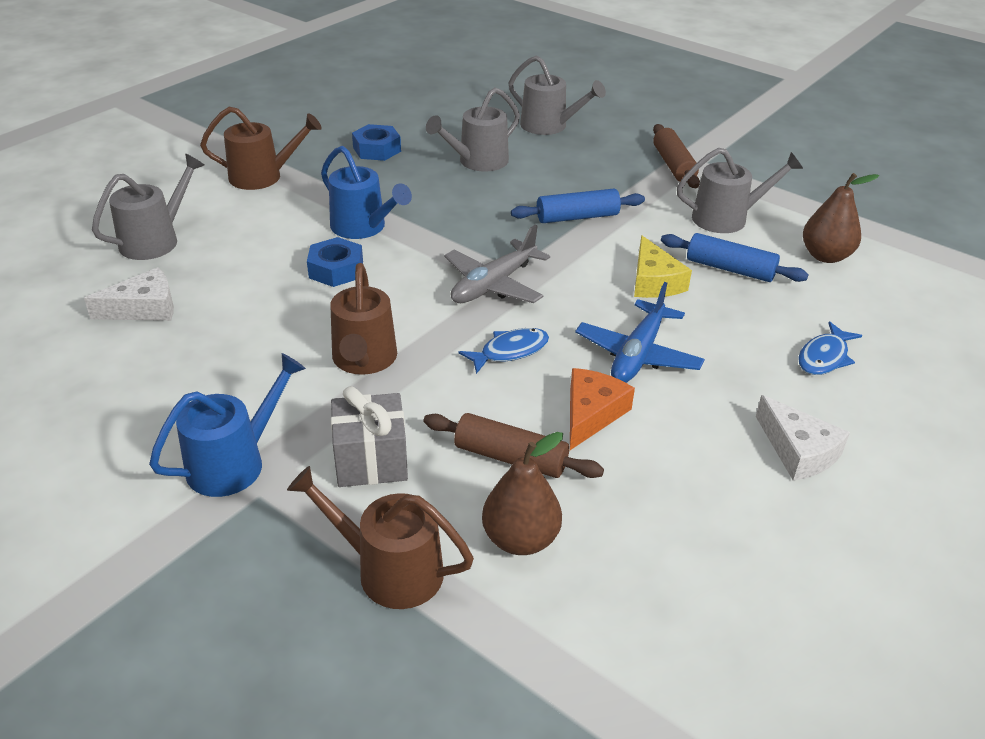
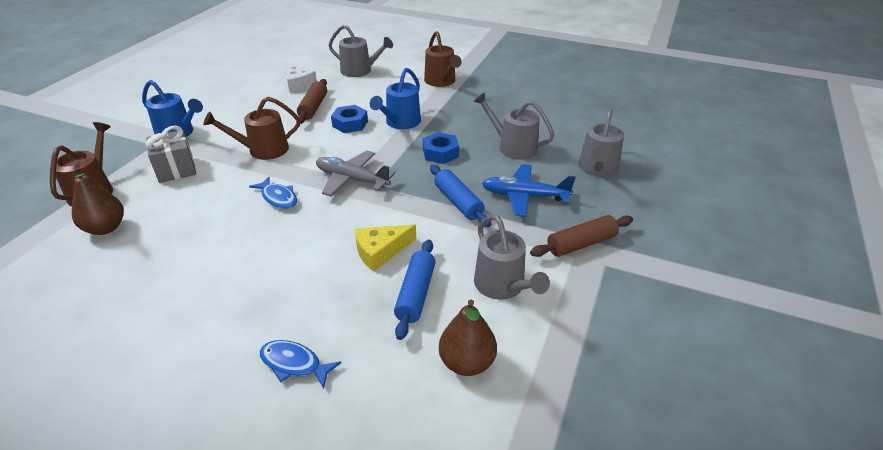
camera: 75 degrees right, 0 degrees up
(377, 149) = (501, 108): blue nut -> blue nut (440, 153)
(511, 457) = (174, 214): brown rolling pin -> brown rolling pin (313, 107)
(591, 414) = (215, 240): orange cheese -> none
(638, 355) = (282, 253): blue plane -> blue plane (524, 196)
(798, 451) = (170, 349): white cheese -> none

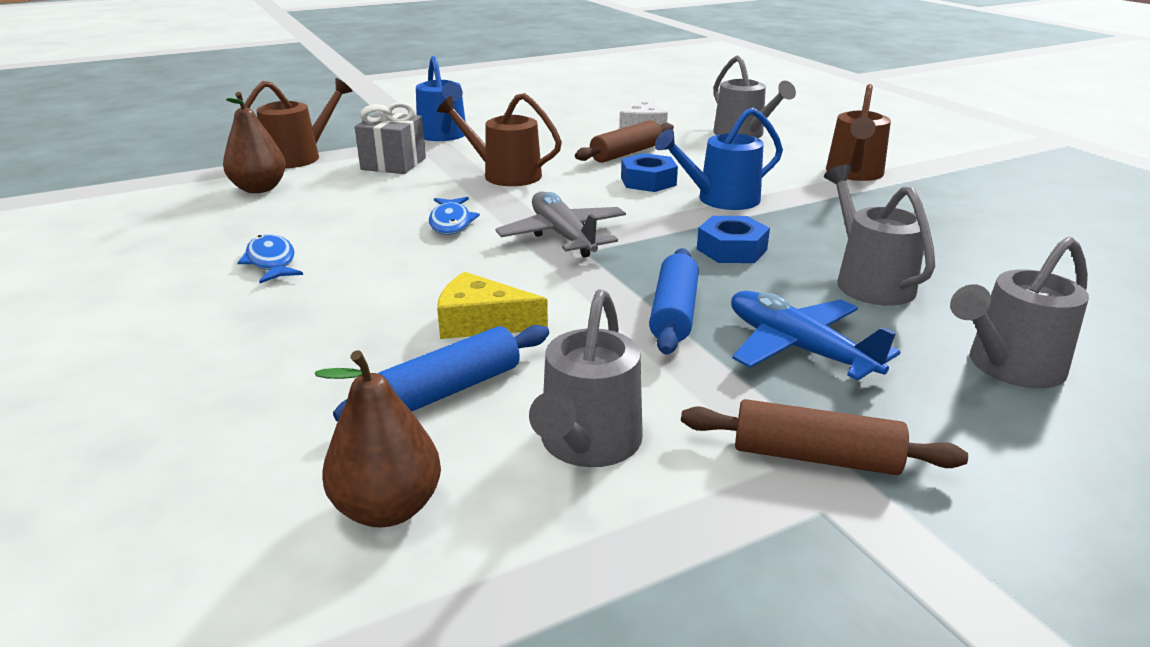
camera: 40 degrees right, 10 degrees down
(294, 364) = (209, 386): blue fish -> blue fish (271, 262)

